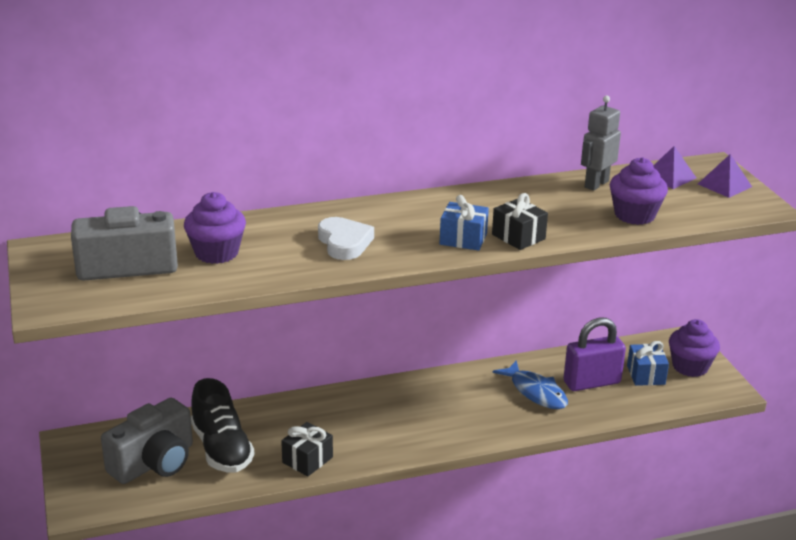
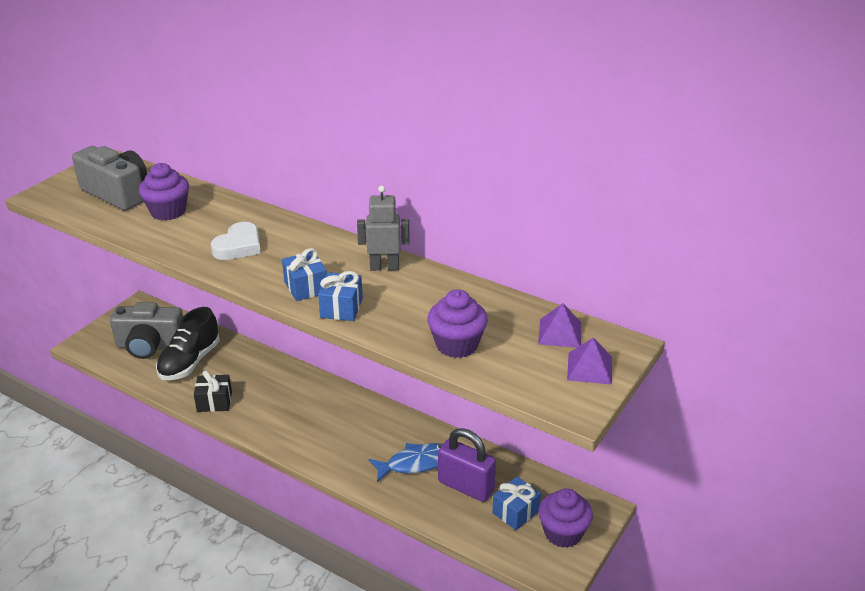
camera: 50 degrees right, 5 degrees up
(518, 237) = (341, 308): black gift -> blue gift
(536, 392) = (415, 463): blue fish -> blue fish turned 120 degrees counterclockwise
(596, 184) = (487, 304): grey robot -> grey robot (384, 267)

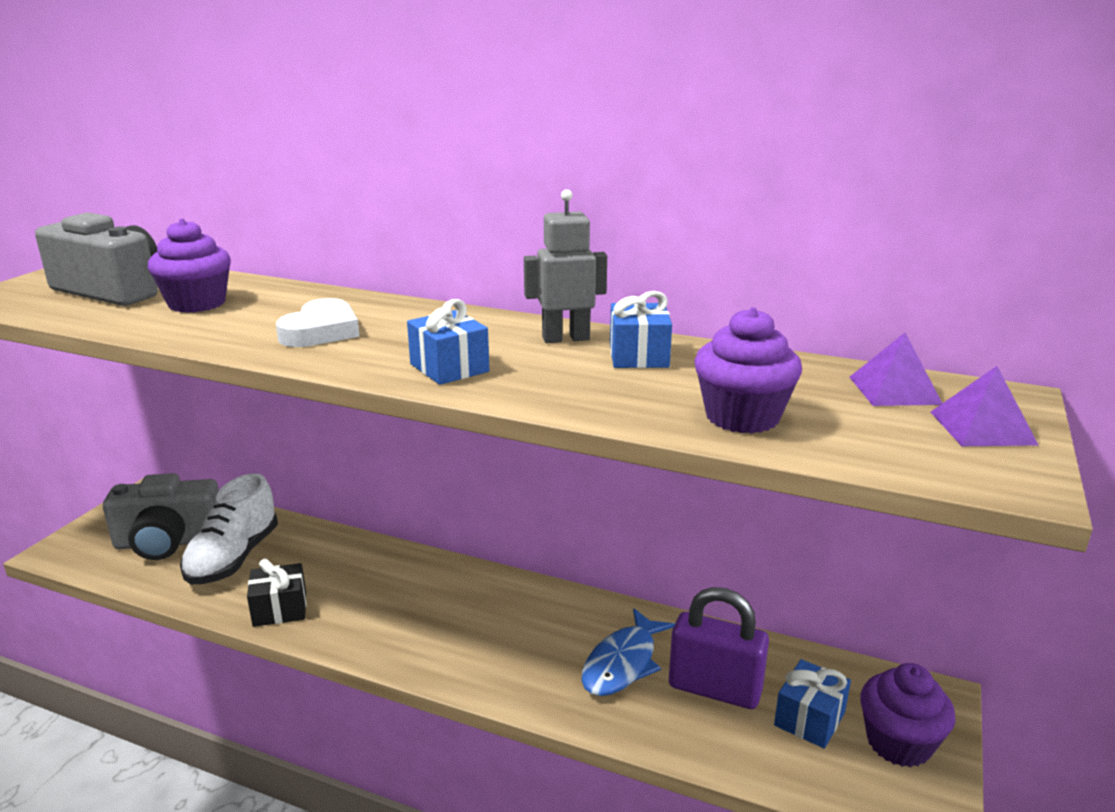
camera: 10 degrees left, 10 degrees down
(190, 362) = (233, 558): black shoe -> white shoe
(341, 308) = (520, 387): blue gift -> blue gift (638, 356)
(415, 463) = (623, 663): blue fish -> blue fish turned 150 degrees clockwise

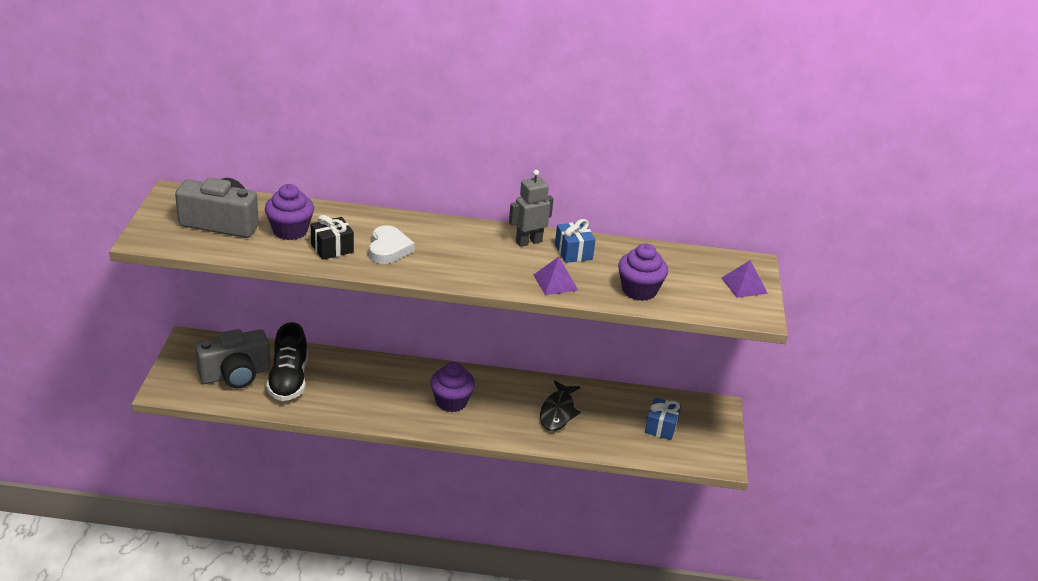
camera: 20 degrees left, 10 degrees up
(233, 558) = (288, 380): white shoe -> black shoe
(280, 609) = (343, 408): black gift -> black gift (332, 248)
(449, 368) = (481, 271): blue gift -> none
(623, 663) = (558, 412): blue fish -> black fish
(714, 689) = (610, 419): purple padlock -> none
(894, 390) = (703, 264): purple pyramid -> purple pyramid (555, 282)
(898, 743) = (705, 432): purple cupcake -> purple cupcake (451, 402)

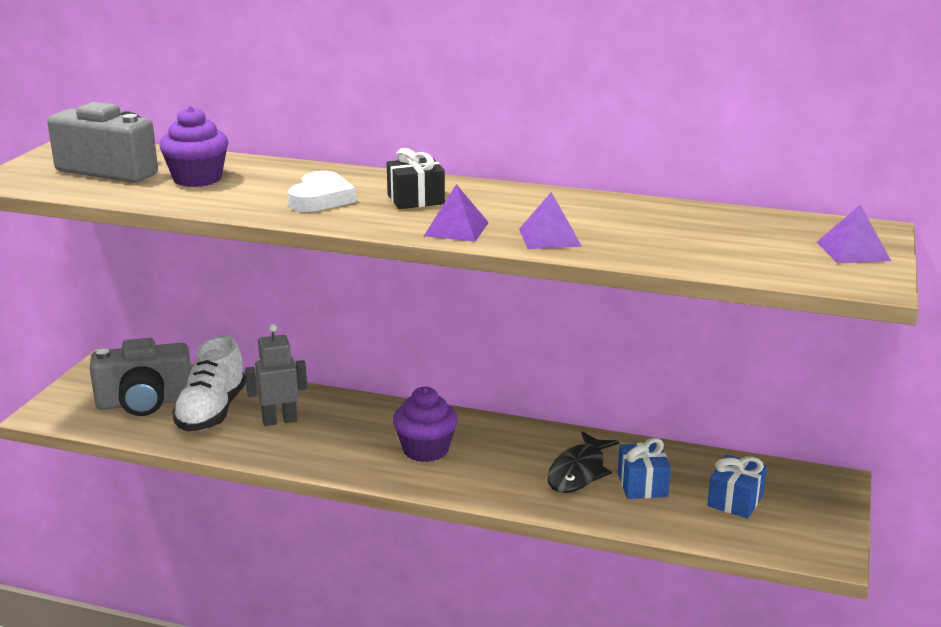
camera: 15 degrees right, 10 degrees down
(288, 380) = (212, 412): black shoe -> white shoe
(332, 248) = (243, 196): black gift -> black gift (416, 199)
(492, 277) = (456, 229): none -> purple pyramid
(528, 242) = (527, 198): grey robot -> grey robot (279, 420)
(573, 252) = (590, 210): blue gift -> blue gift (642, 485)
(639, 290) = (678, 250): purple cupcake -> none

